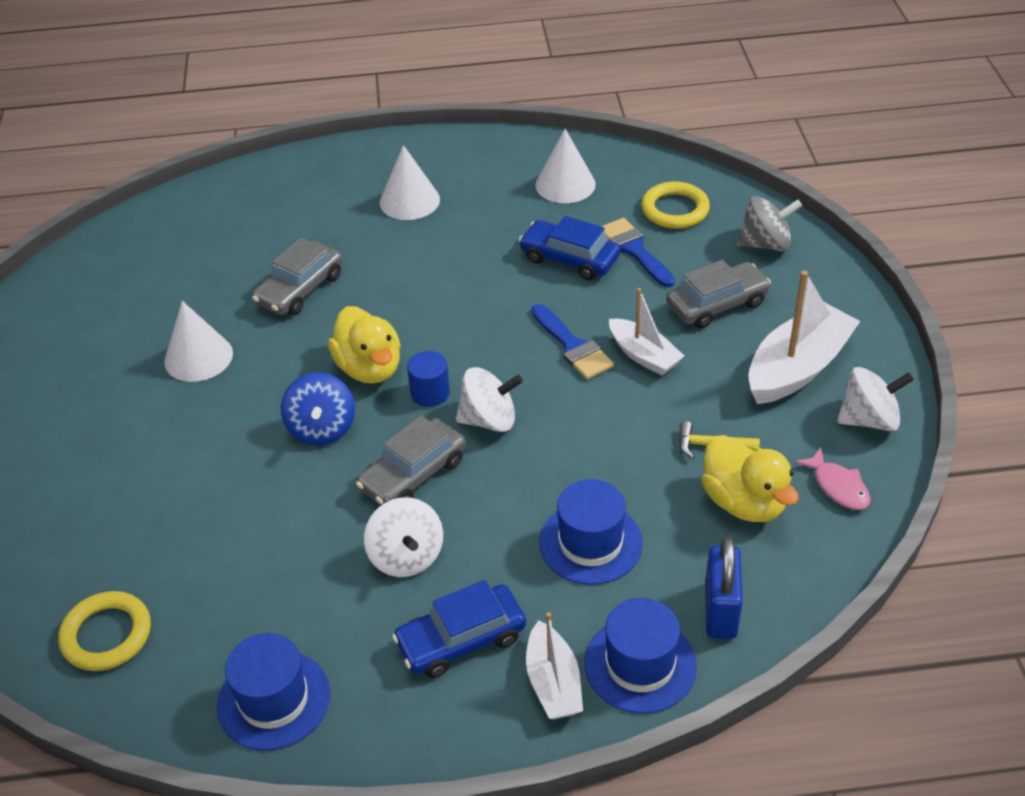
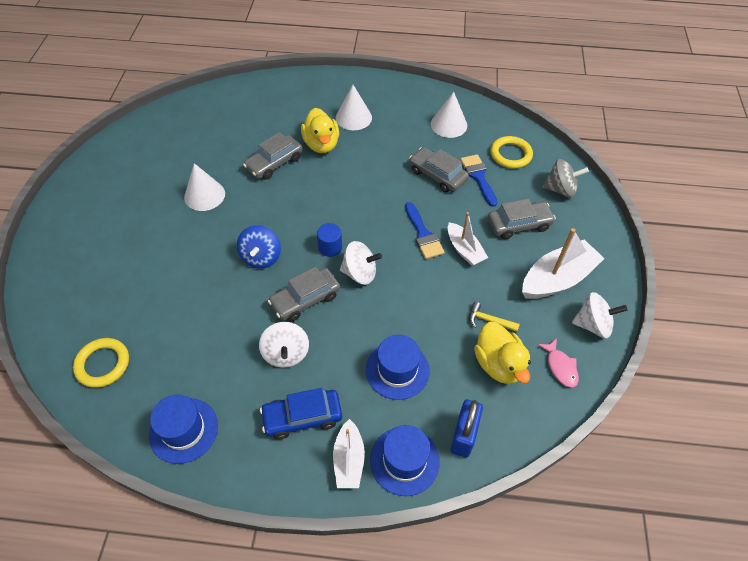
camera: 10 degrees right, 10 degrees up
(369, 368) = (299, 223): yellow duck -> yellow duck (321, 144)
(569, 259) = (437, 175): blue car -> grey car

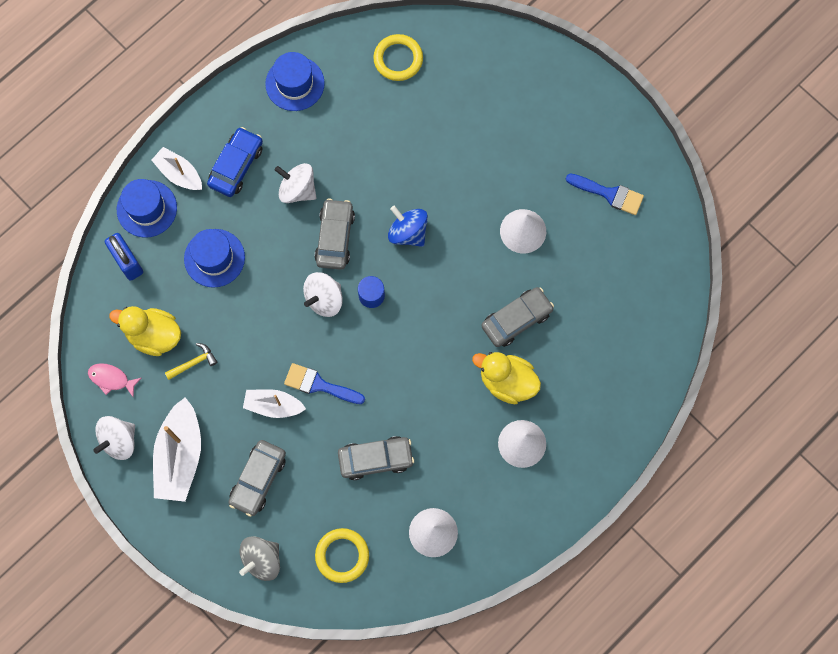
camera: 130 degrees right, 20 degrees up
(274, 163) = (516, 319): grey car -> grey car turned 60 degrees clockwise
(478, 177) = (341, 496): blue brush -> blue brush (609, 194)

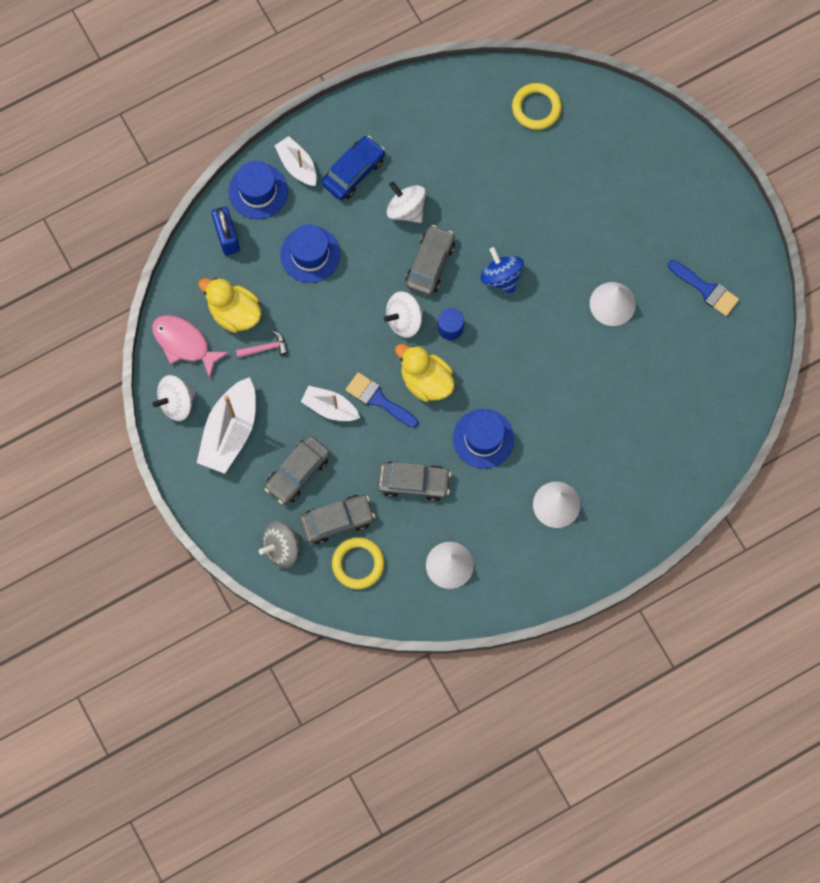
camera: 15 degrees right, 0 degrees up
(111, 379) = (184, 343): pink fish -> pink fish, size x1.56
(193, 363) = (265, 348): yellow hammer -> pink hammer
(295, 83) = (430, 106): blue hat -> blue hat (483, 438)
(507, 382) = (558, 443): yellow duck -> yellow duck (426, 380)
(516, 319) = (583, 386): grey car -> grey car (337, 520)

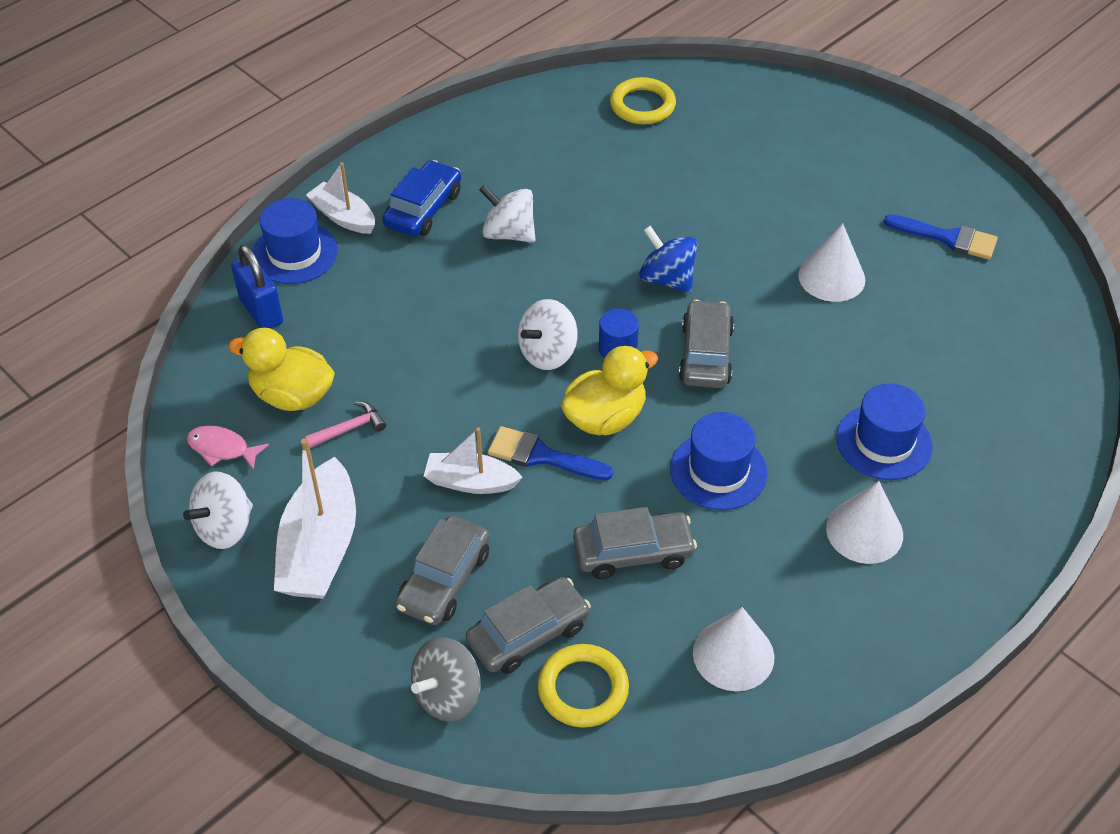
camera: 15 degrees left, 25 degrees down
(184, 343) = (222, 448): pink fish -> pink fish, size x0.64
(310, 254) = (388, 307): blue hat -> blue hat (884, 442)
(426, 380) = (605, 418): yellow duck -> yellow duck turned 120 degrees clockwise
(430, 264) = (562, 284): grey car -> grey car (705, 354)

